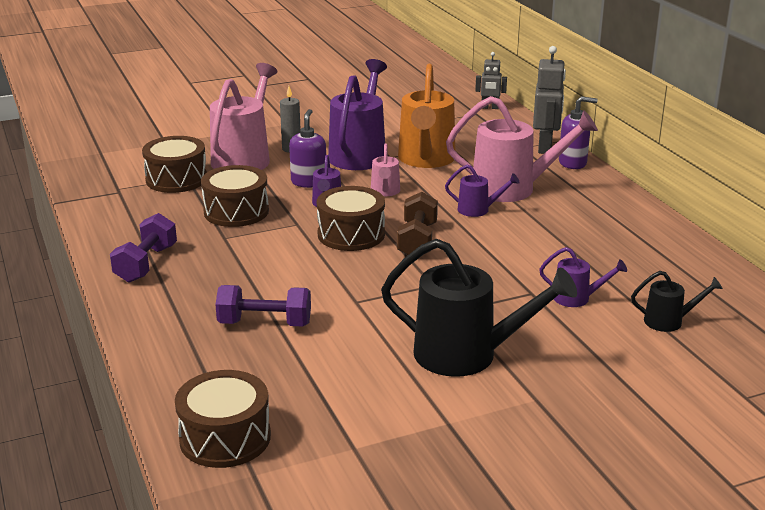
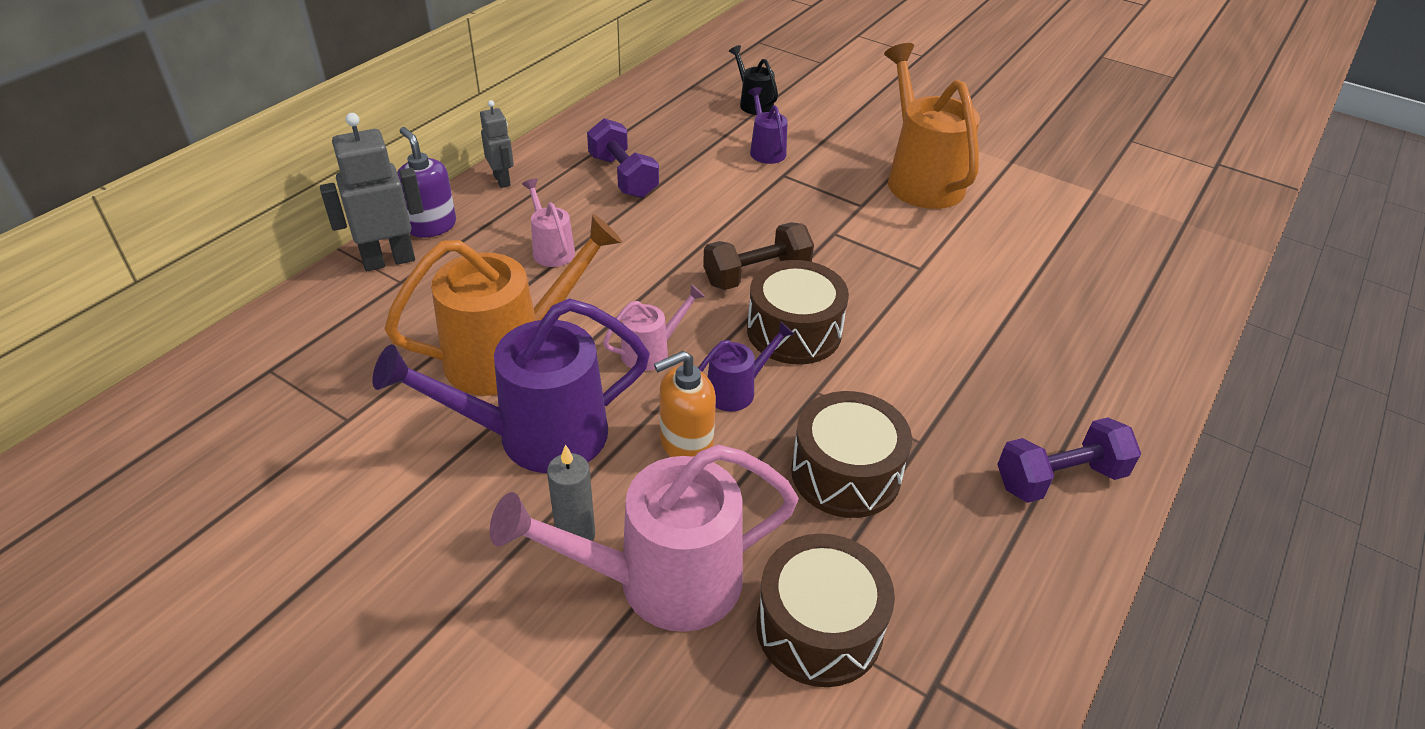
camera: 125 degrees left, 15 degrees up
(225, 438) = (1180, 253): brown drum -> none
(265, 323) = (1029, 309): purple dumbbell -> purple dumbbell (623, 176)
(309, 182) = (685, 444): purple soap dispenser -> orange soap dispenser
(468, 355) = (920, 178): black watering can -> orange watering can
(478, 210) = (635, 257): purple watering can -> none
(490, 107) = (230, 364): grey robot -> grey robot (502, 180)
(513, 188) = (551, 249): pink watering can -> pink watering can, size x0.48

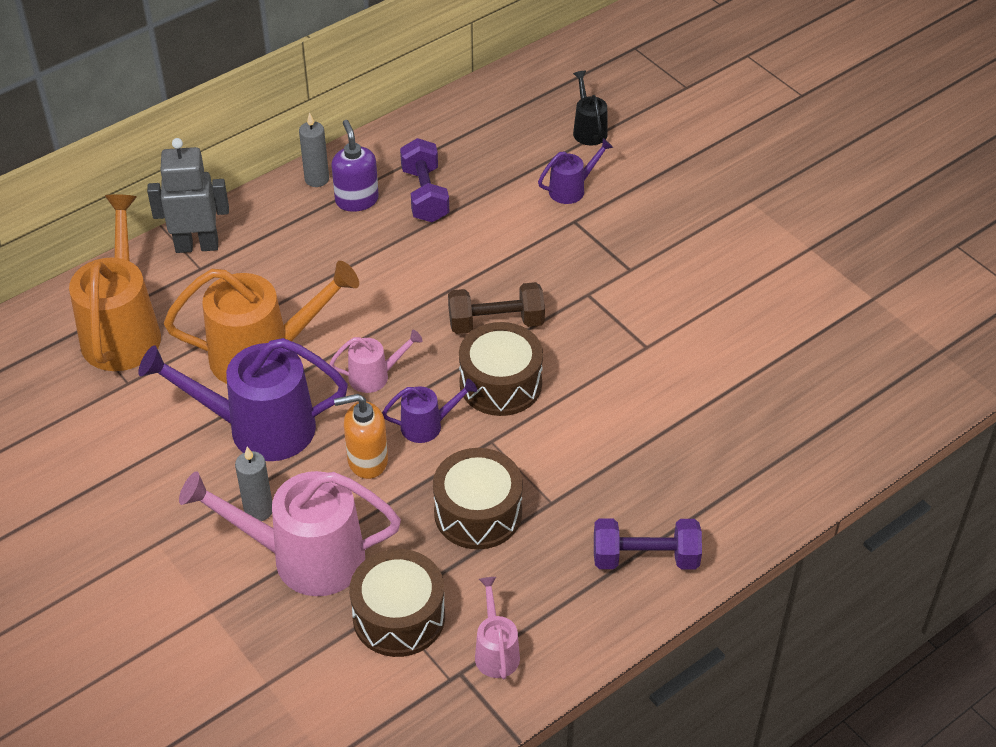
camera: 20 degrees right, 5 degrees up
(431, 226) = (241, 217): purple soap dispenser -> purple soap dispenser (356, 200)
(502, 180) = (317, 179): grey robot -> grey candle
(551, 249) = (332, 261): pink watering can -> pink watering can (495, 651)
(765, 150) = (572, 189): purple watering can -> purple watering can turned 60 degrees clockwise
(920, 178) = (704, 250): orange watering can -> orange watering can (123, 329)

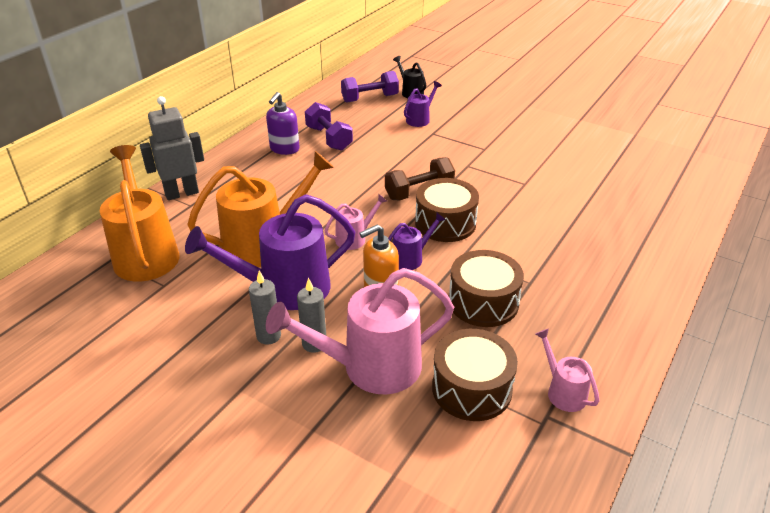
camera: 20 degrees left, 10 degrees down
(317, 179) = (251, 144): grey candle -> grey candle (268, 336)
(356, 200) = (284, 149): purple soap dispenser -> purple soap dispenser turned 120 degrees counterclockwise
(645, 558) = (619, 299): purple dumbbell -> purple dumbbell (370, 98)

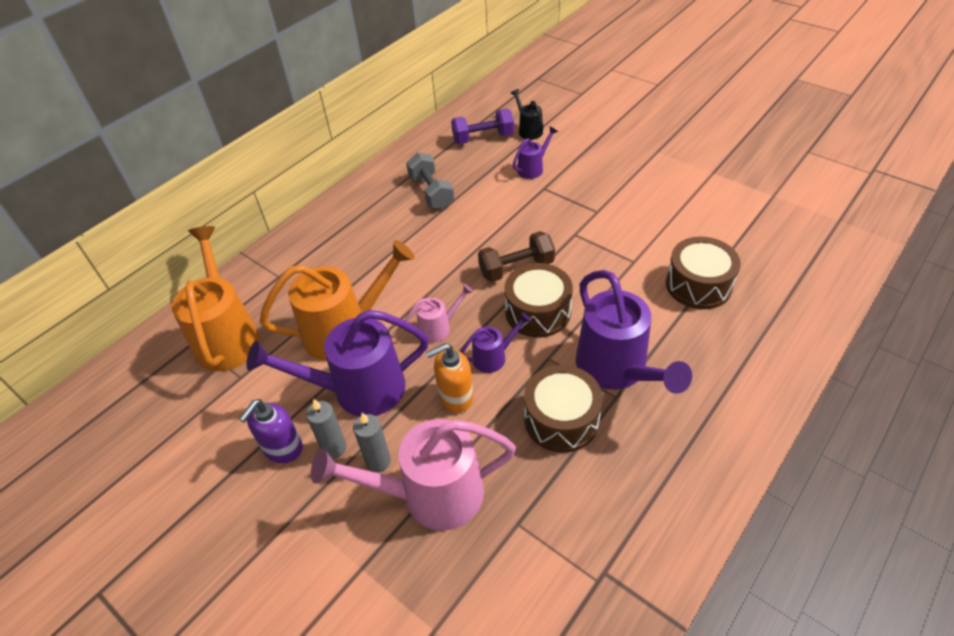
camera: 10 degrees right, 10 degrees up
(182, 193) = (272, 261): grey robot -> none
(284, 149) = (383, 205): purple soap dispenser -> purple soap dispenser (282, 448)
(329, 138) = (431, 192): purple dumbbell -> grey dumbbell
(471, 388) = (530, 530): brown drum -> brown drum (698, 285)
(527, 263) = (617, 370): none -> purple watering can
(562, 391) = (626, 542): pink watering can -> none

